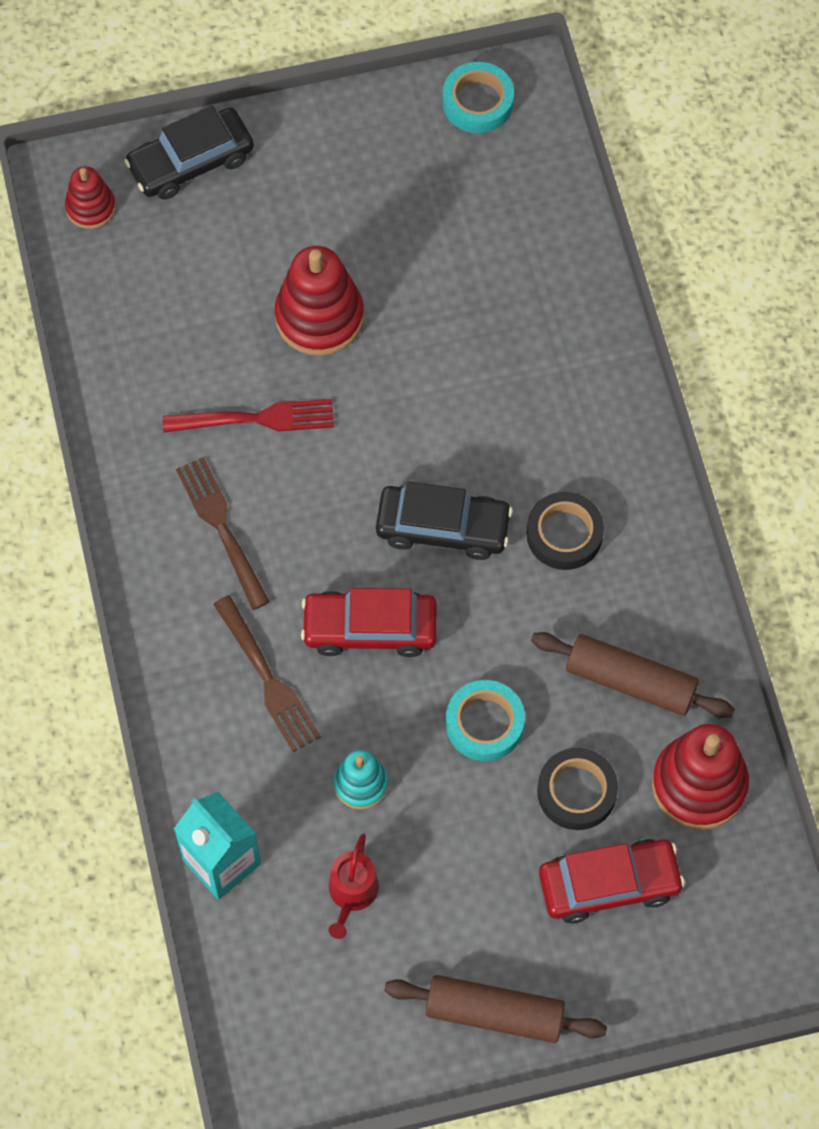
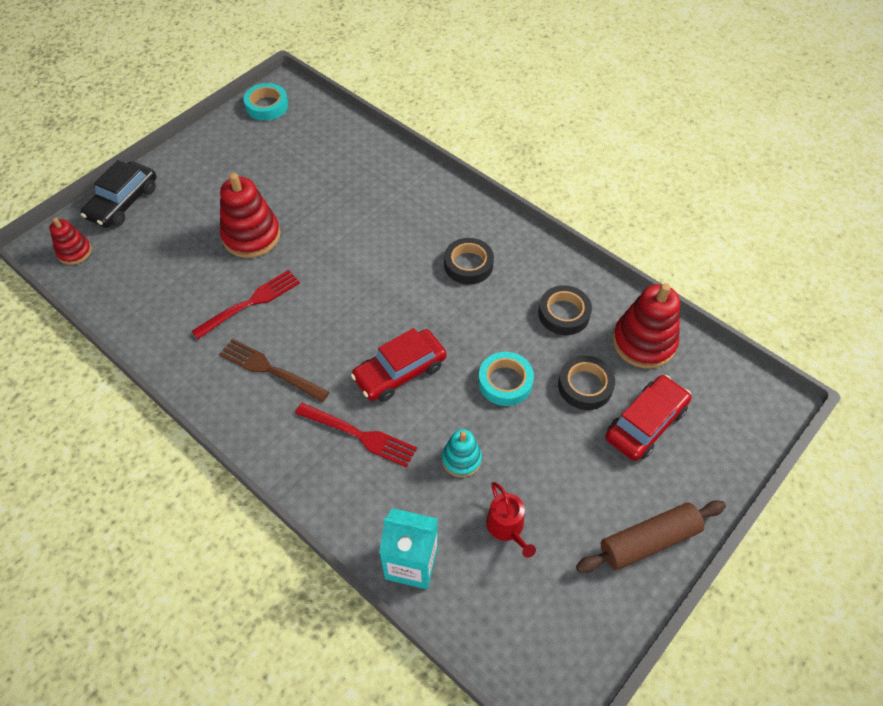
camera: 35 degrees left, 10 degrees down
(268, 679) = (360, 435): brown fork -> red fork
(443, 528) = (400, 298): black car -> none
(630, 681) = (564, 314): brown rolling pin -> black tape

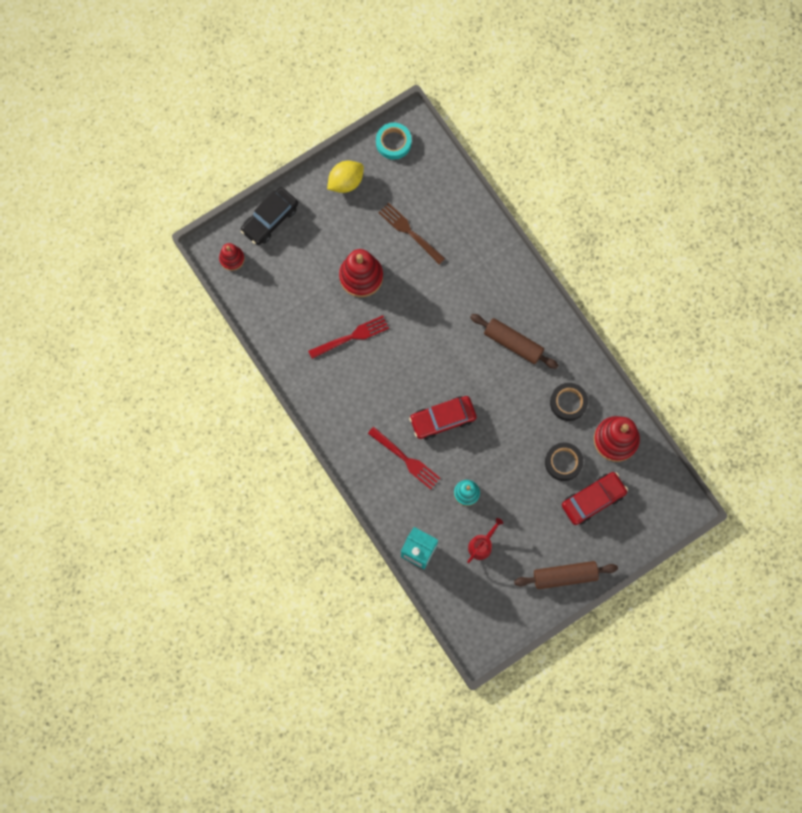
camera: 15 degrees right, 20 degrees up
(215, 150) = (346, 182): none -> yellow lemon
(270, 369) = (356, 395): brown fork -> brown fork (409, 232)
(468, 265) = (513, 343): black tape -> brown rolling pin
(505, 382) = (511, 445): turquoise tape -> none
(507, 527) = (482, 545): red watering can -> red watering can turned 135 degrees counterclockwise

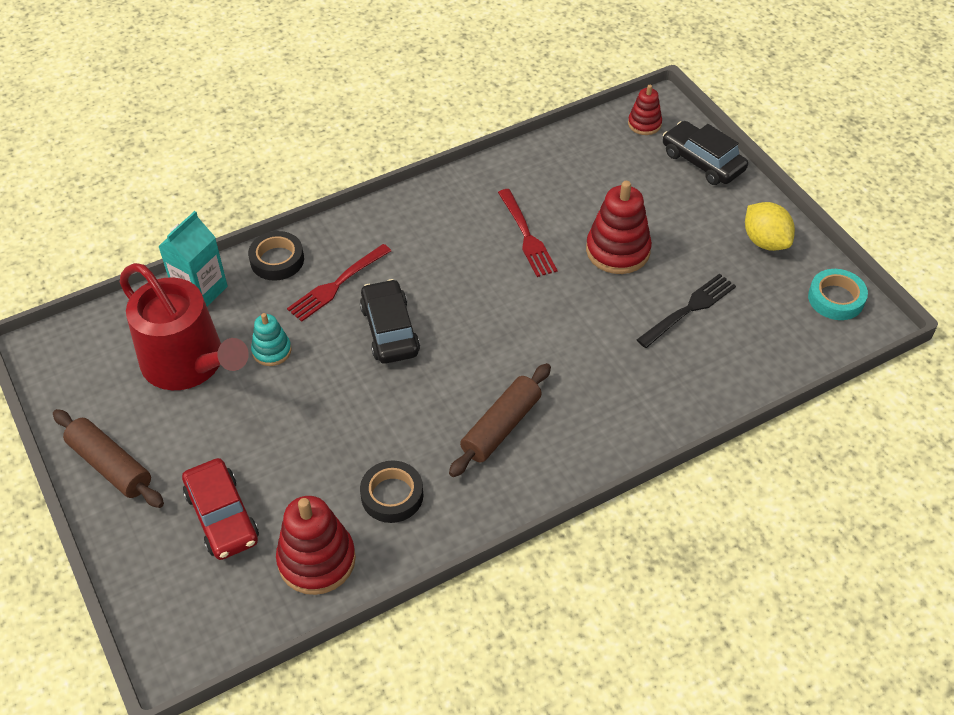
camera: 95 degrees right, 25 degrees down
(409, 232) = (689, 309): brown fork -> black fork
(442, 419) = (390, 330): red car -> black car
(482, 545) = (189, 364): red watering can -> red watering can, size x2.32
(563, 462) = (293, 479): black tape -> black tape (277, 260)
(565, 576) = (110, 465): brown rolling pin -> brown rolling pin turned 45 degrees counterclockwise

